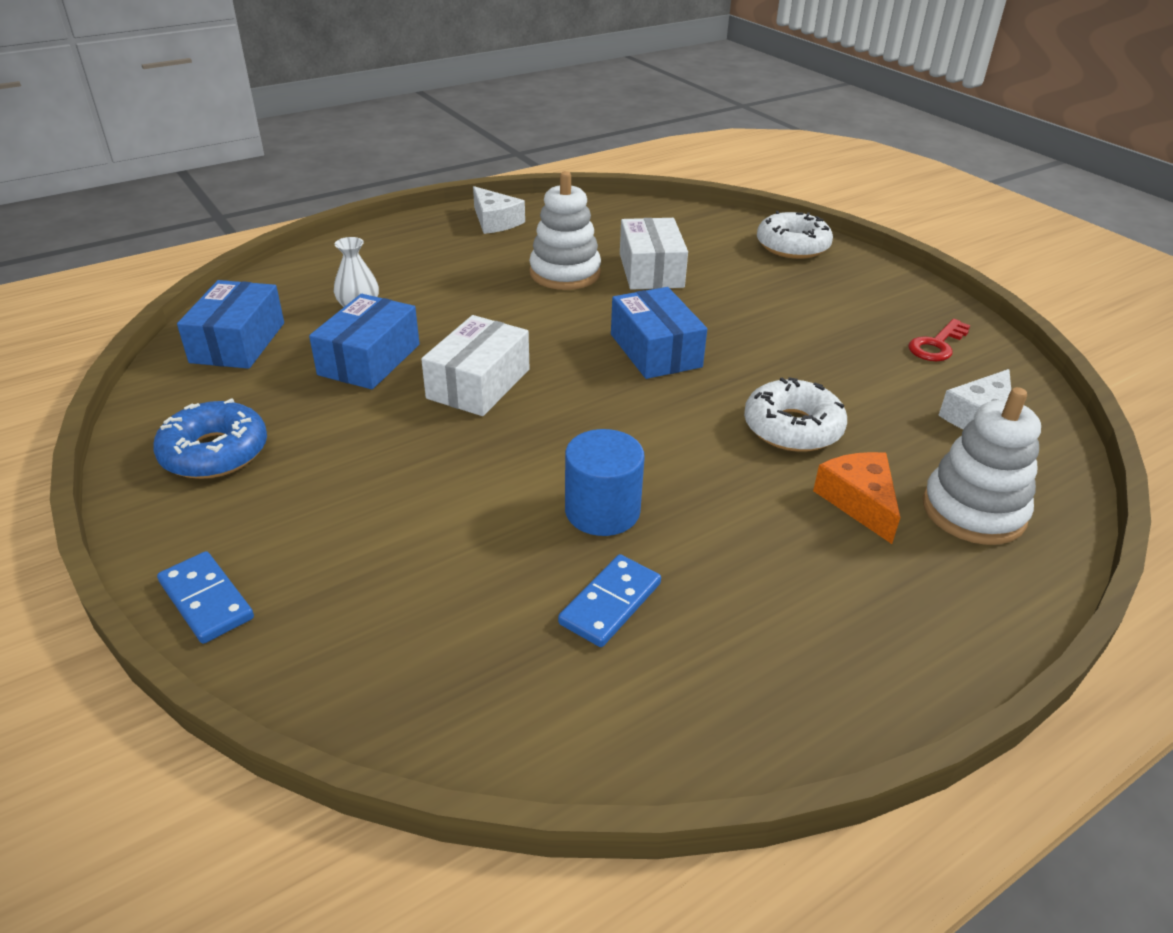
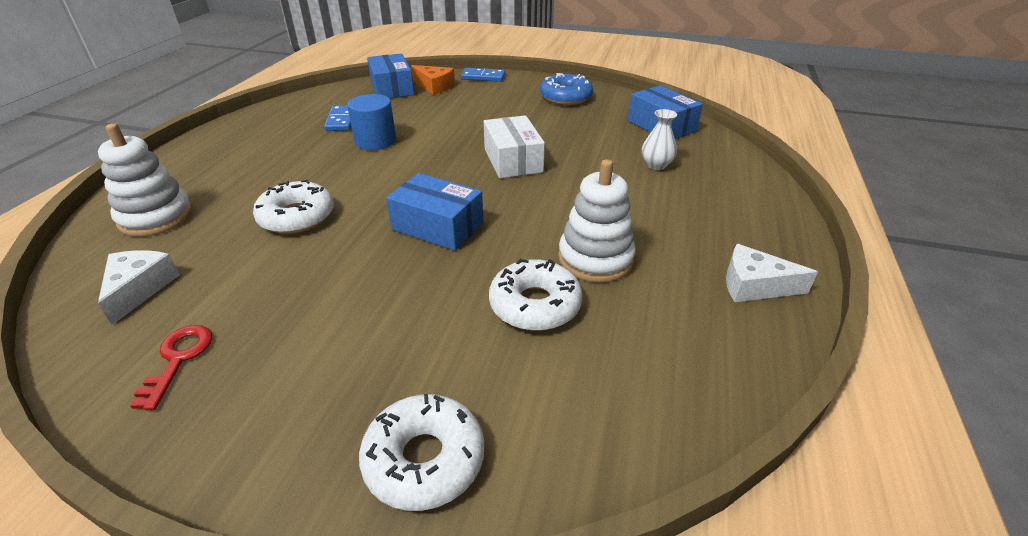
camera: 140 degrees right, 0 degrees up
(369, 359) = (588, 146): blue box -> blue box (392, 88)
(651, 270) = (535, 305): white box -> white donut
(859, 501) = (236, 194): orange cheese -> orange cheese (434, 86)

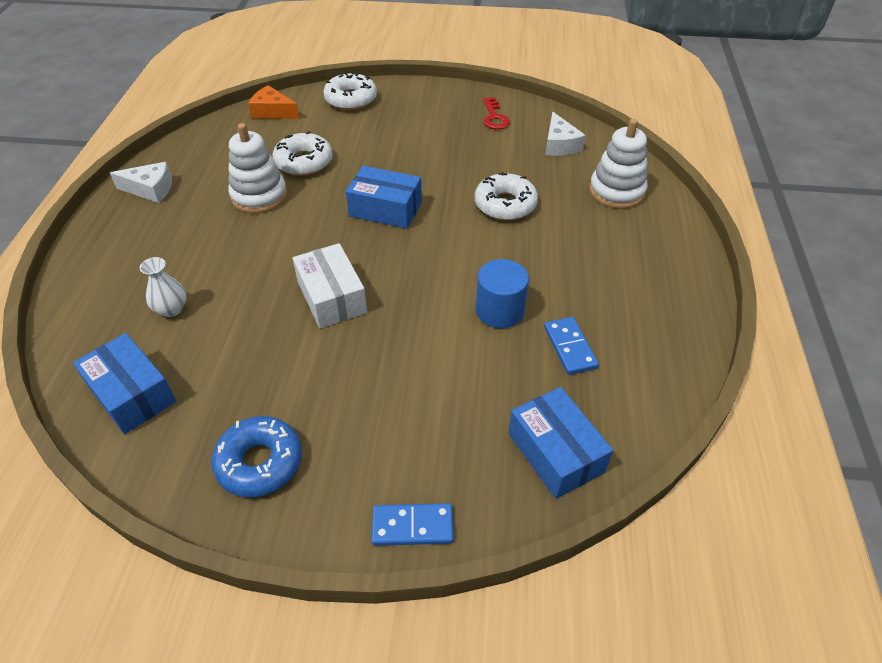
camera: 170 degrees right, 10 degrees up
(434, 86) = (487, 471): orange cheese -> orange cheese (272, 112)

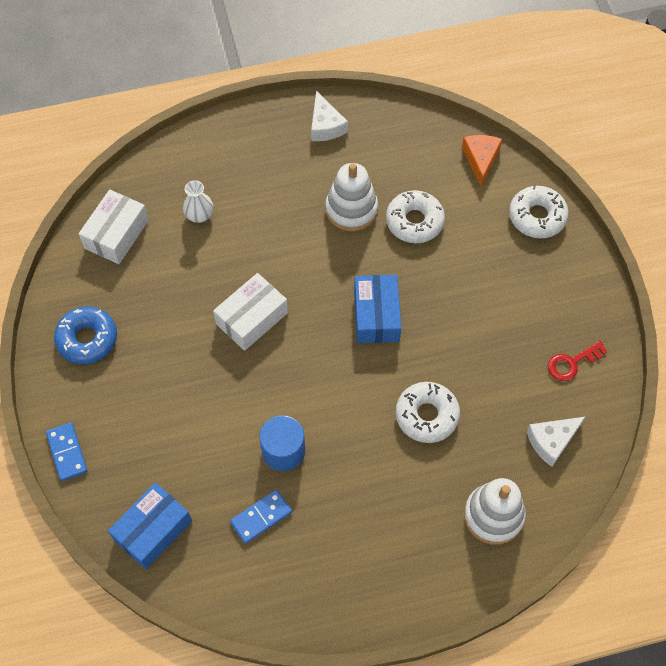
camera: 70 degrees right, 15 degrees up
(132, 394) = (116, 234): blue box -> white box

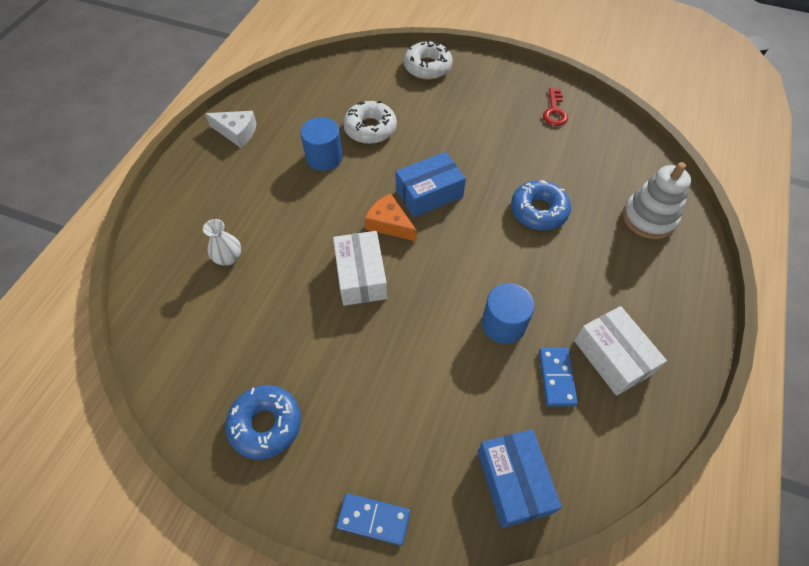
camera: 55 degrees left, 5 degrees down
(116, 234) = (181, 333): white box -> white box (612, 357)
(351, 209) = (324, 157): white stacking toy -> blue cylinder
(376, 315) = (429, 193): blue box -> blue box turned 60 degrees counterclockwise
(427, 415) = (538, 211): white donut -> blue donut
(480, 159) = (356, 69): orange cheese -> orange cheese (389, 224)
(551, 441) = (608, 154): white cheese -> none

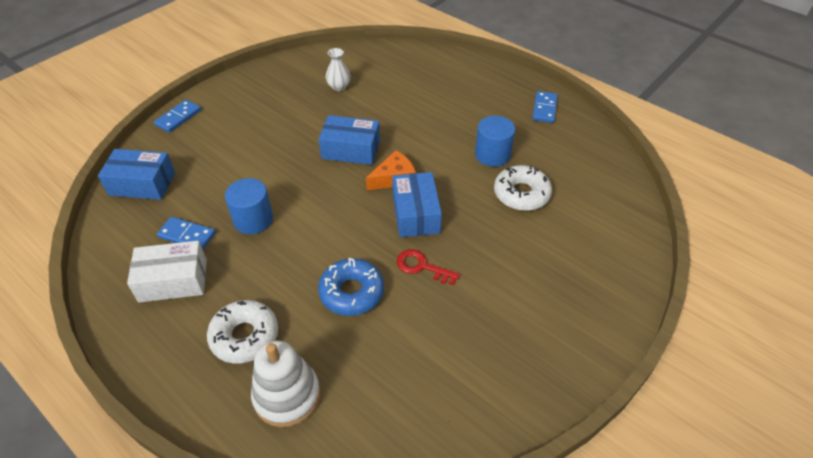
camera: 110 degrees right, 10 degrees down
(228, 258) = (407, 88): white vase -> white vase (339, 87)
(237, 132) = (544, 108): white cheese -> blue domino
(265, 424) = (269, 87): blue donut -> none
(361, 276) = (351, 149): white box -> blue box
(427, 67) = (615, 270): white donut -> white donut (245, 336)
(554, 111) = (497, 377): red key -> red key (422, 267)

